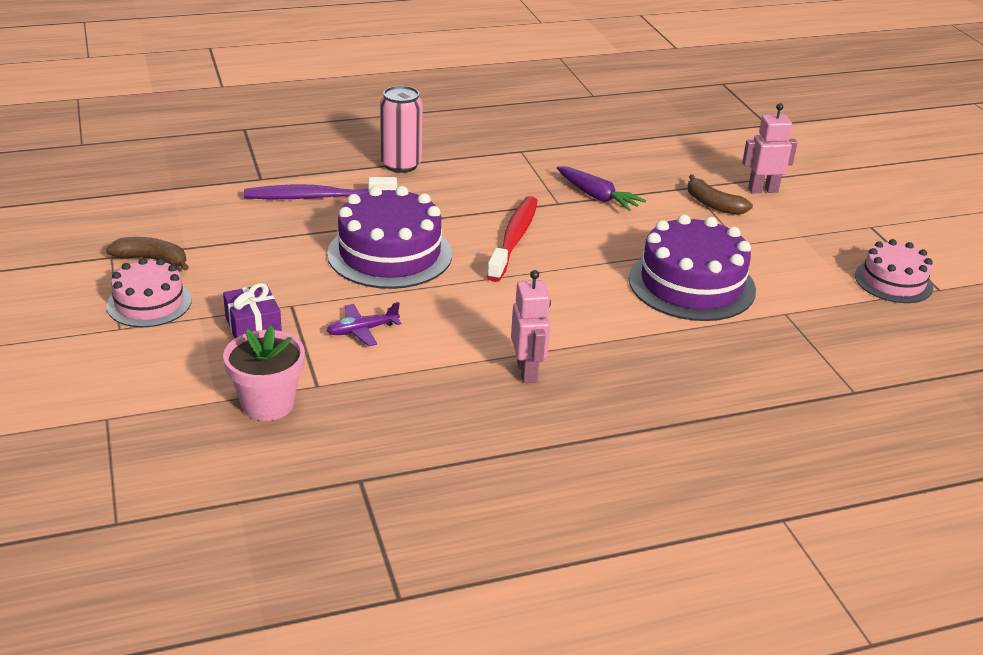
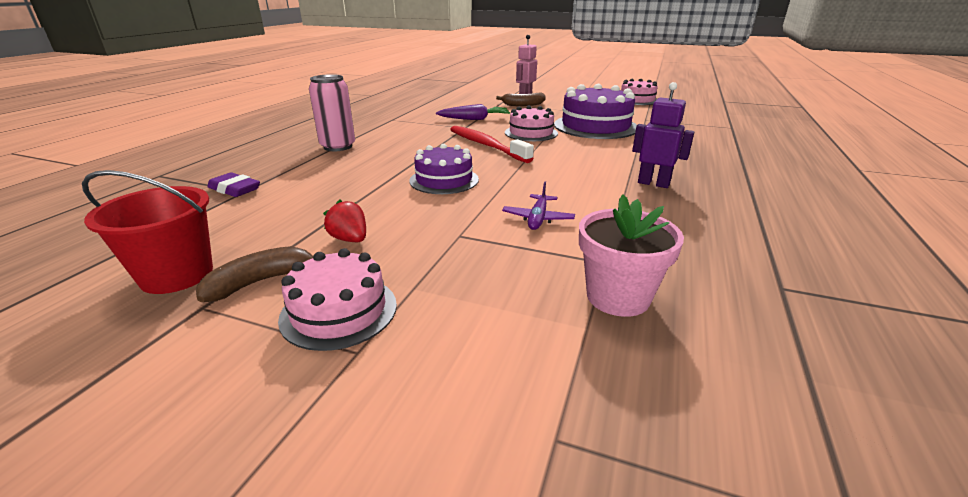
camera: 50 degrees left, 5 degrees down
(131, 228) = (177, 275): none -> red bucket
(235, 263) = (350, 239): none -> red strawberry
(253, 327) = (470, 263): purple gift -> none
(258, 173) = (235, 189): none -> purple eraser
(317, 197) = (319, 180): purple toothbrush -> none
(390, 254) = (444, 180): purple cake -> purple cake, size x0.61
(527, 372) = (653, 183): pink robot -> purple robot
(597, 250) = (531, 133): none -> pink cake

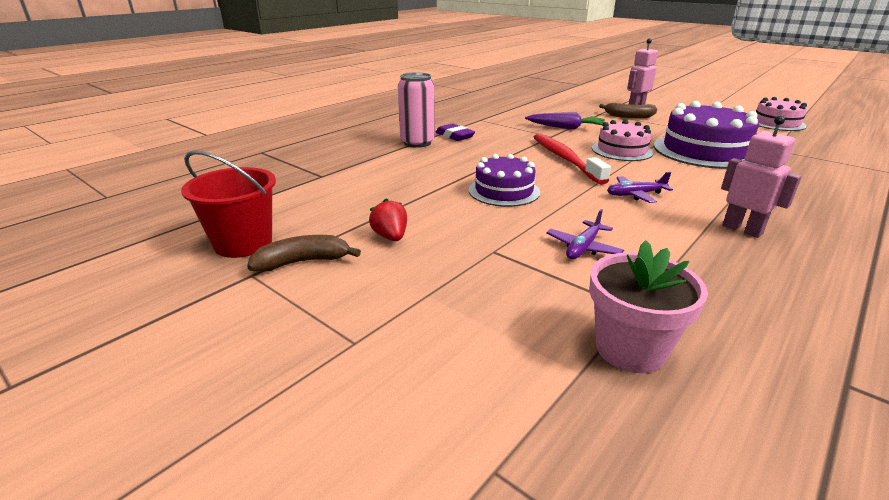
camera: 20 degrees right, 0 degrees up
(235, 189) = (314, 173): purple eraser -> purple eraser (454, 136)
(339, 311) = (354, 302): pink cake -> none
(559, 168) = (635, 195): none -> purple plane
(653, 183) = (742, 229): purple robot -> pink robot

